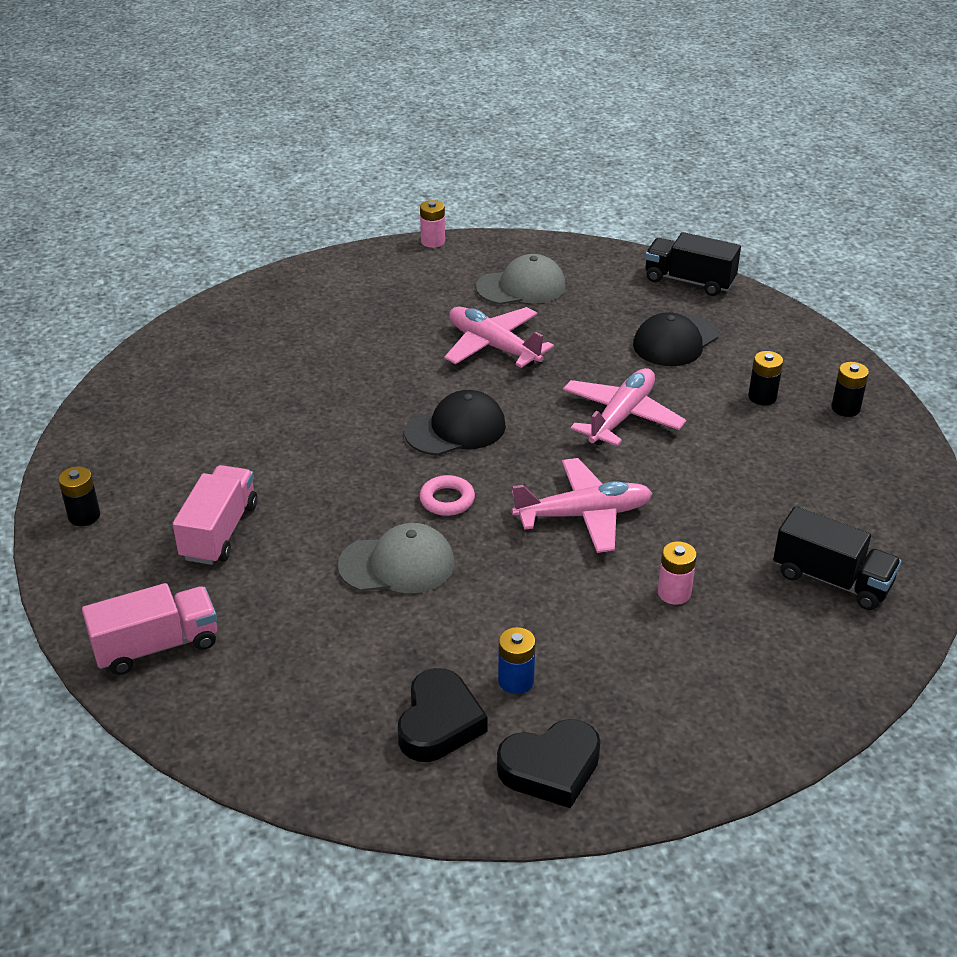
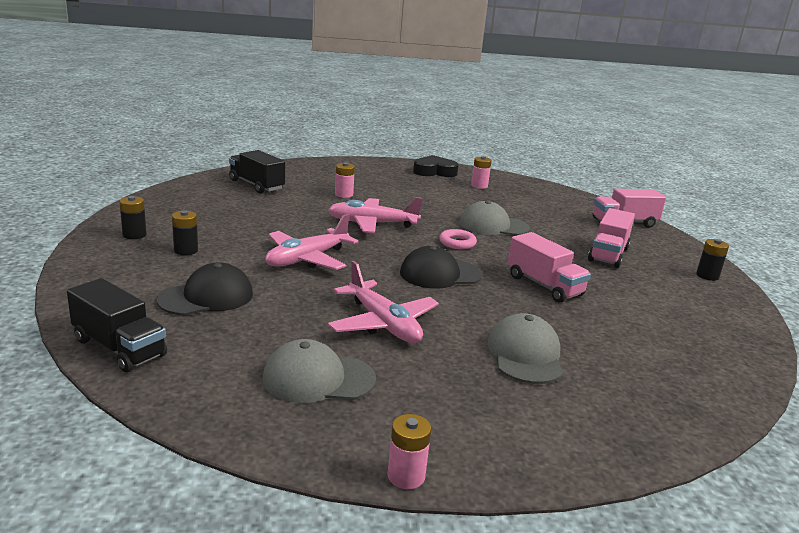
camera: 170 degrees left, 15 degrees down
(326, 439) = (544, 285): none -> pink truck
(353, 340) = (525, 355): none -> grey cap
(439, 723) = (479, 186): black heart -> pink battery
(516, 681) = (440, 188): blue battery -> none

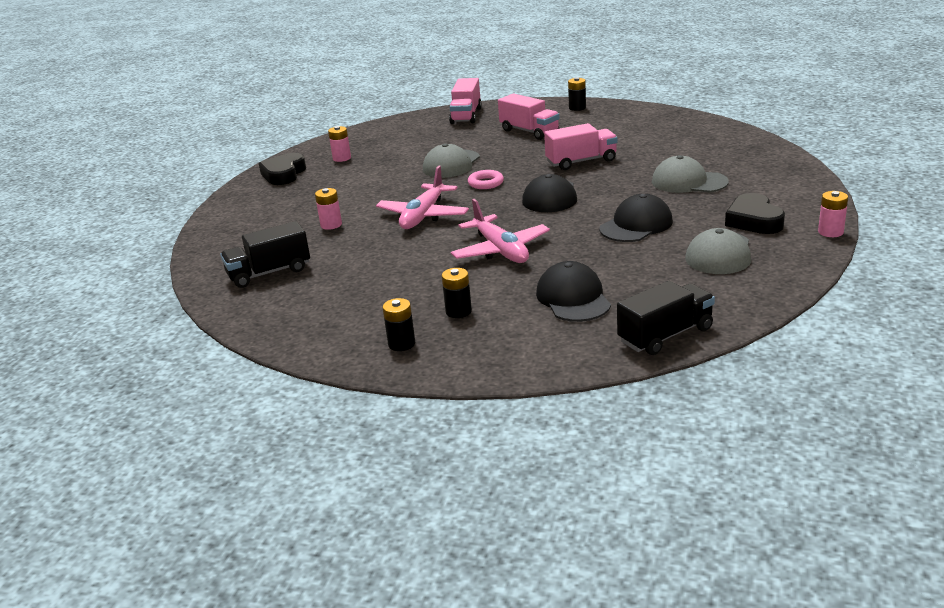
camera: 65 degrees left, 5 degrees up
(383, 323) = (636, 225): pink plane -> black cap
(423, 405) = (753, 220): none -> black heart

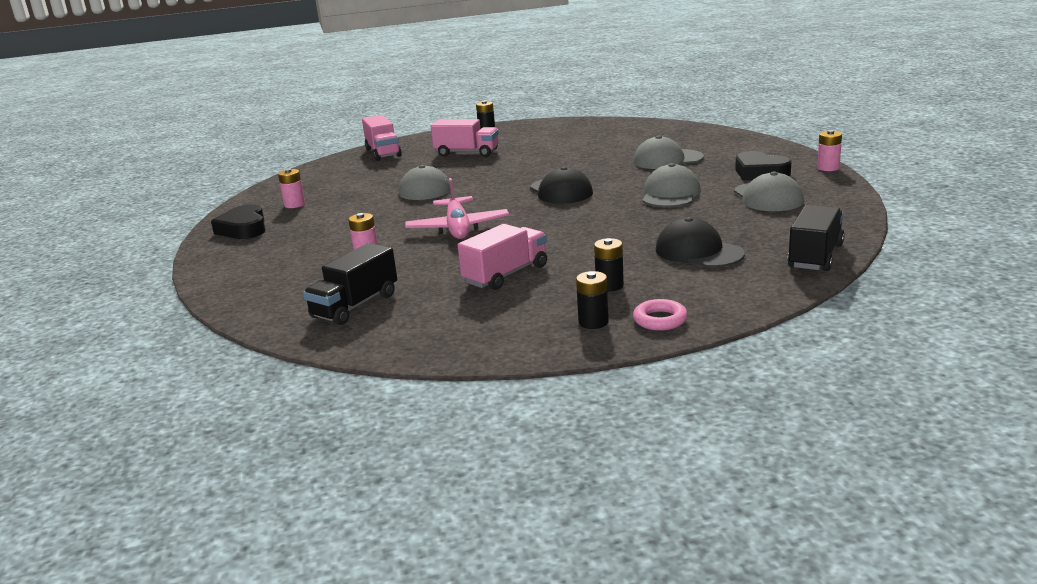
camera: 30 degrees left, 5 degrees down
(485, 183) = (483, 194): pink ring -> pink ring (660, 320)
(500, 250) = (576, 235): pink plane -> none
(581, 161) = (551, 164): pink truck -> pink truck (506, 275)
(636, 225) = (670, 194): black cap -> grey cap

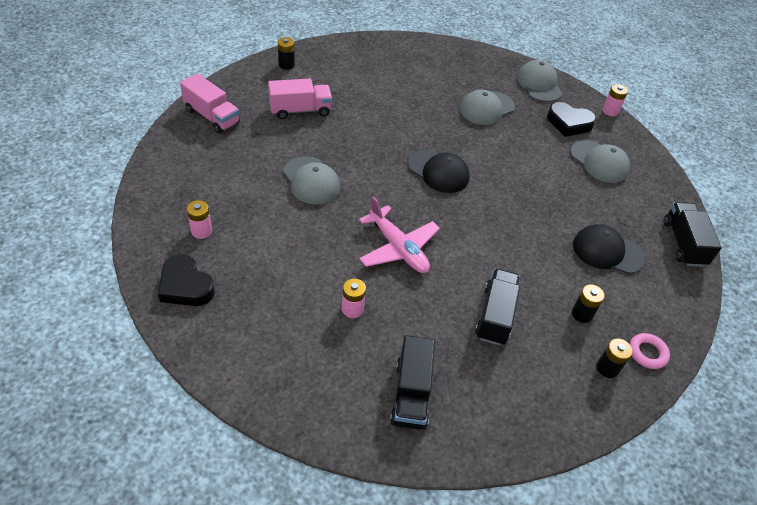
camera: 35 degrees left, 25 degrees up
(506, 275) = (495, 315): pink truck -> black truck
(670, 194) = (528, 166): grey cap -> grey cap (539, 84)

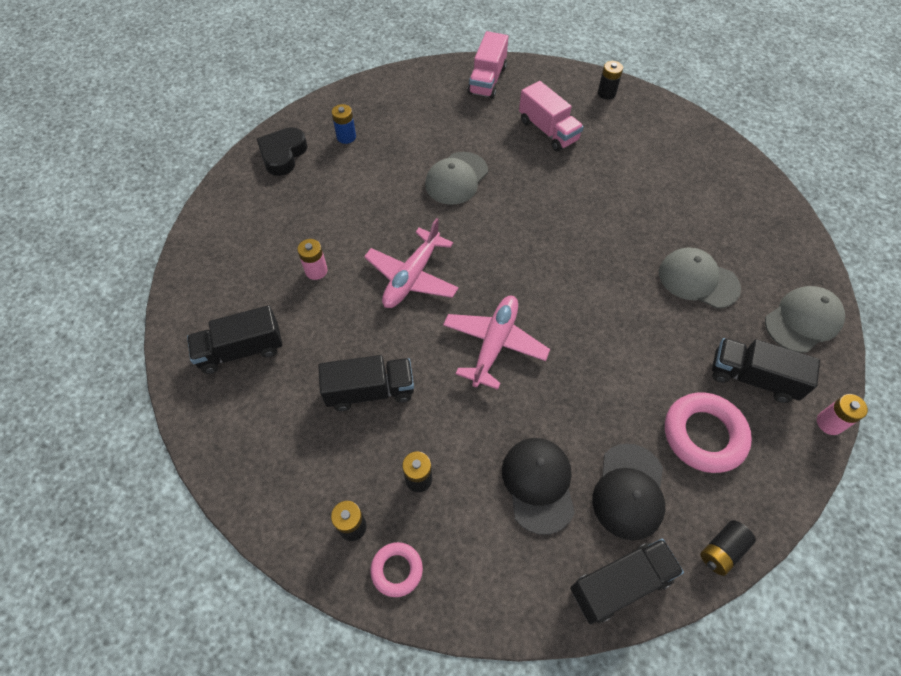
camera: 70 degrees right, 10 degrees up
(201, 231) = (346, 137): pink battery -> blue battery
(438, 171) = (547, 271): black cap -> black cap (629, 491)
(487, 227) = (494, 344): none -> pink plane
(569, 123) = (752, 378): black heart -> black truck
(599, 162) = (703, 435): grey cap -> pink ring
(674, 191) = (722, 550): none -> black battery

